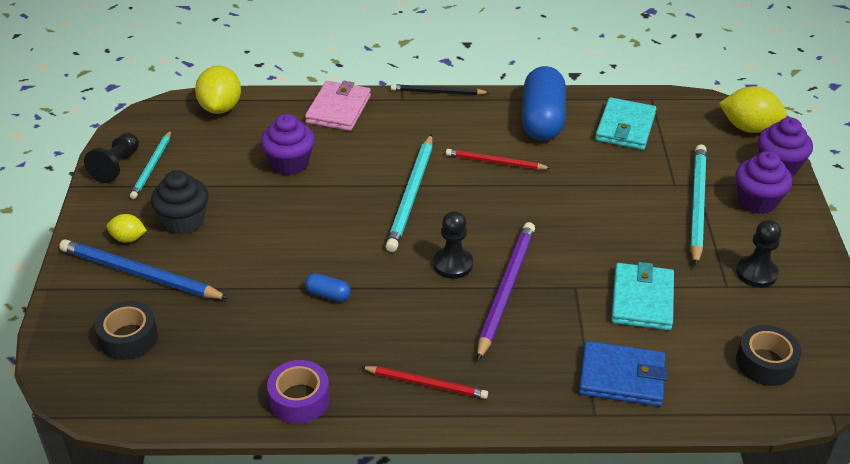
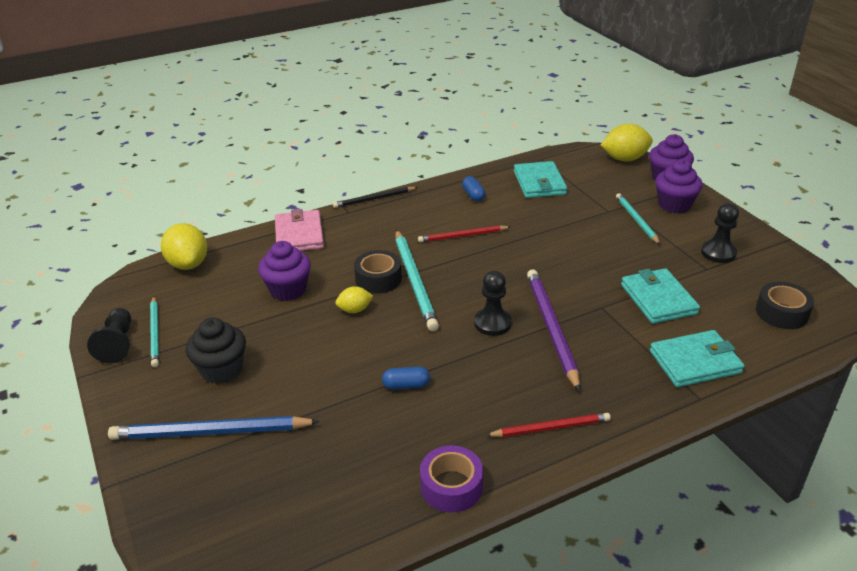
camera: 25 degrees left, 5 degrees down
(128, 238) = (175, 404): yellow lemon -> yellow lemon (355, 310)
(128, 338) = (241, 496): black tape -> black tape (378, 279)
(542, 119) = (473, 195): blue capsule -> blue capsule, size x0.43
(621, 377) = (695, 362): blue wallet -> turquoise wallet
(697, 205) = (636, 220): turquoise pencil -> turquoise pencil, size x0.61

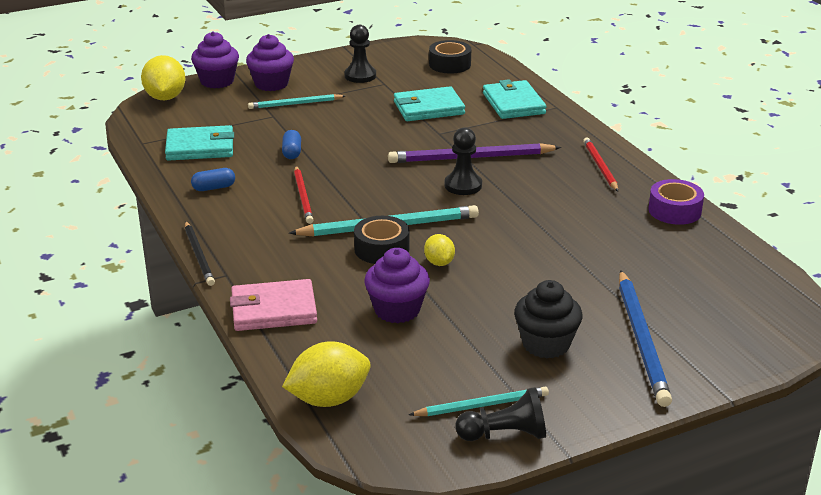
camera: 90 degrees left, 5 degrees down
(406, 385) = (557, 231): blue capsule -> blue capsule (292, 152)

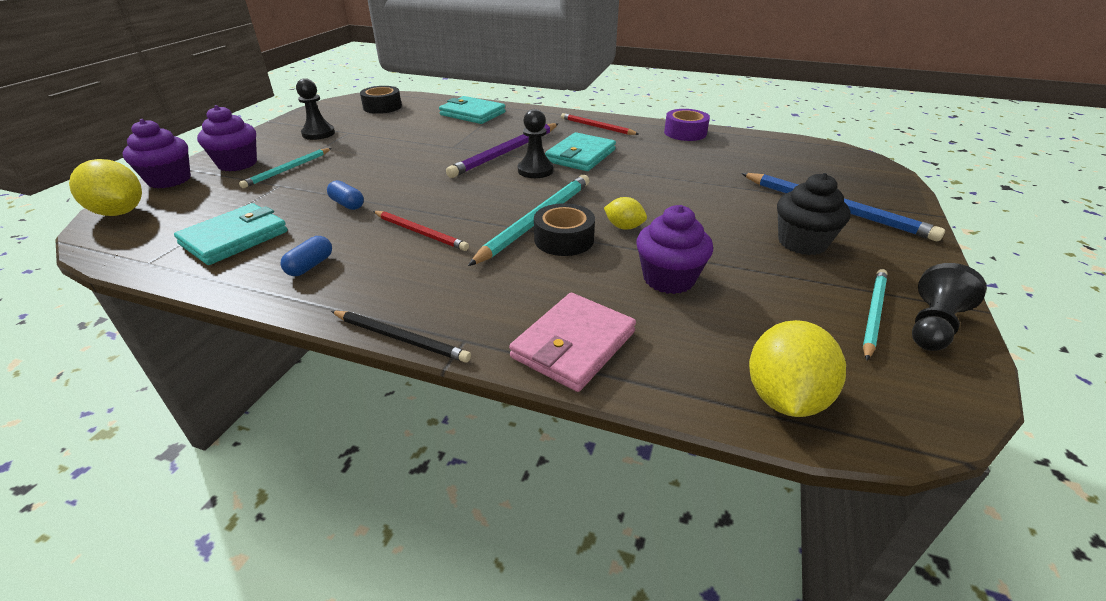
camera: 45 degrees left, 5 degrees up
(429, 108) = (415, 135): turquoise wallet -> turquoise wallet (581, 156)

